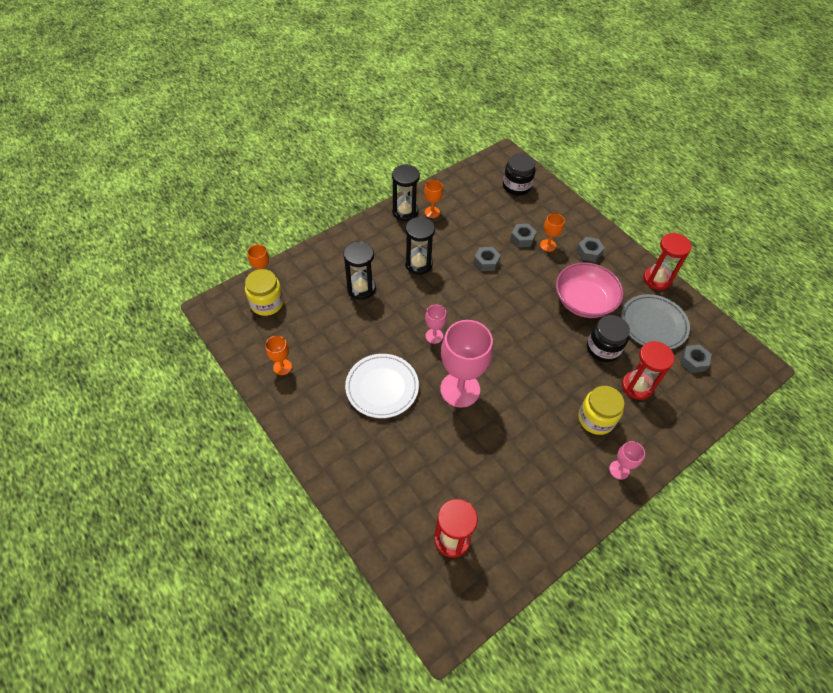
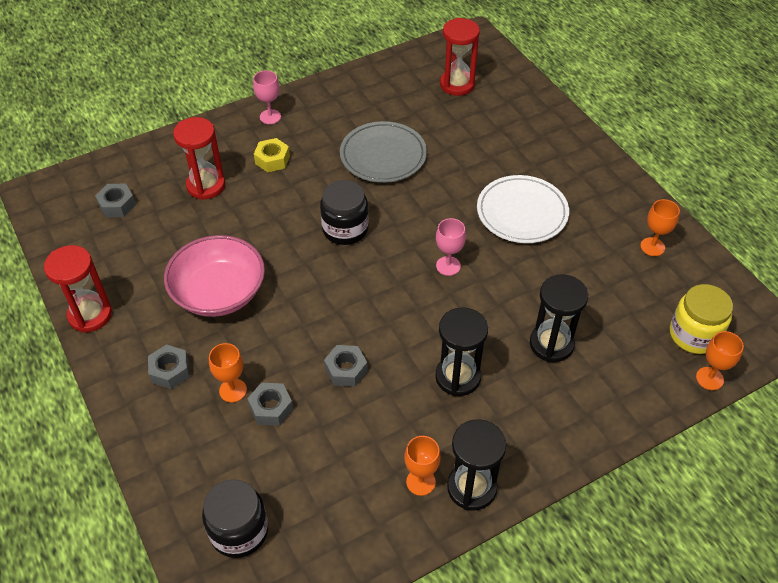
camera: 170 degrees left, 5 degrees down
(460, 389) = (425, 202): pink goblet -> none
(596, 419) = (272, 160): yellow jar -> yellow nut
(603, 348) = (224, 230): black jar -> black jar (345, 229)
(653, 324) = (138, 253): grey plate -> grey plate (383, 156)

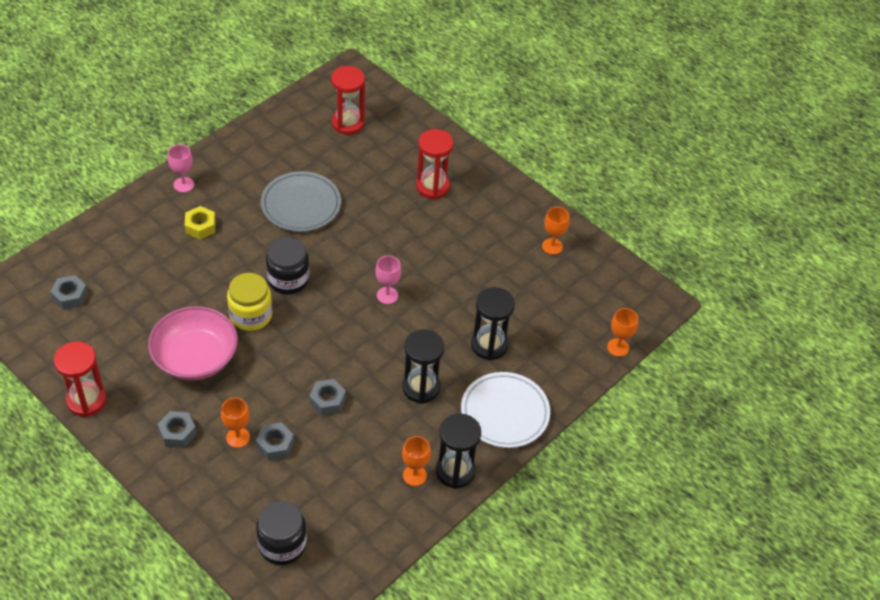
camera: 20 degrees left, 0 degrees up
(206, 186) = (147, 262): red hourglass -> red hourglass (432, 186)
(522, 213) = (437, 236): white plate -> white plate (505, 412)
(694, 334) = (599, 314): yellow jar -> yellow jar (251, 315)

